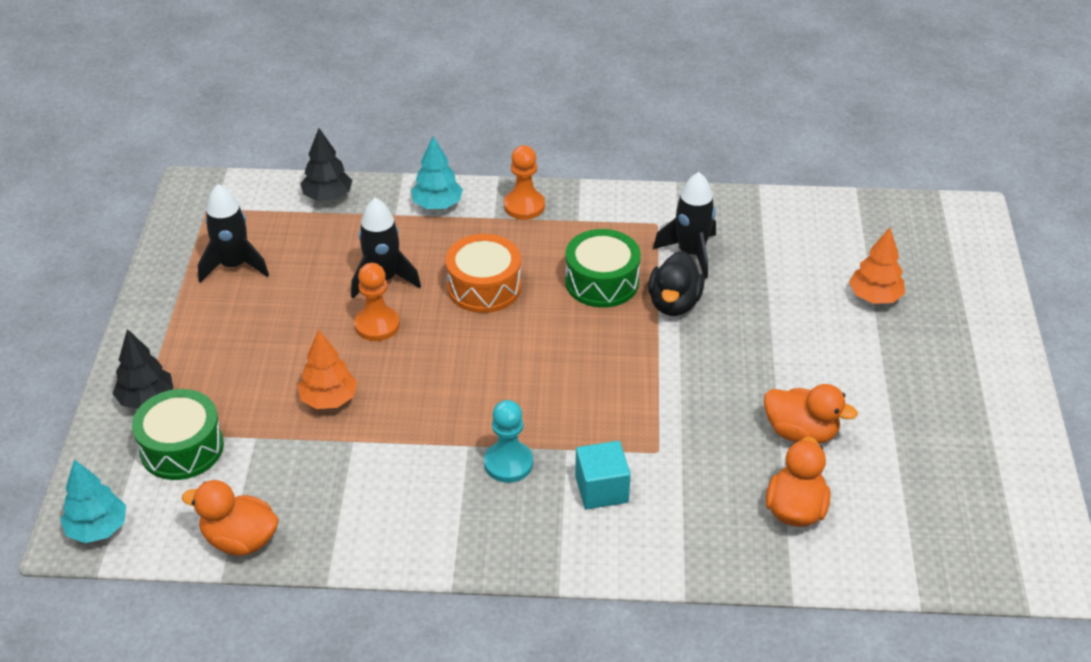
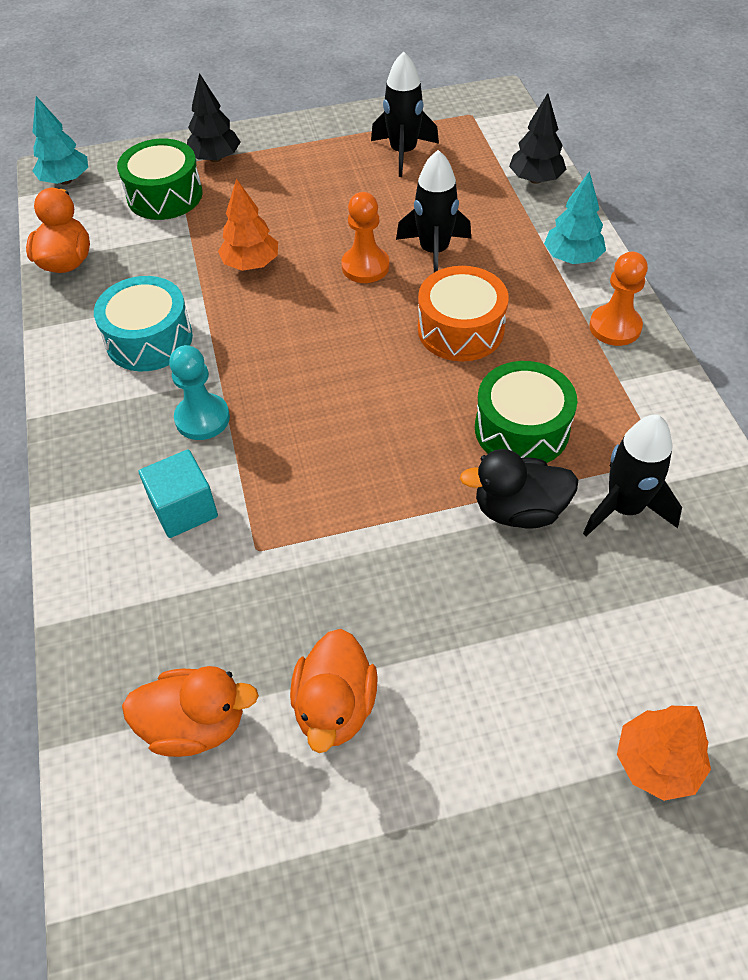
camera: 75 degrees right, 10 degrees up
(392, 487) = (149, 339): none -> turquoise drum

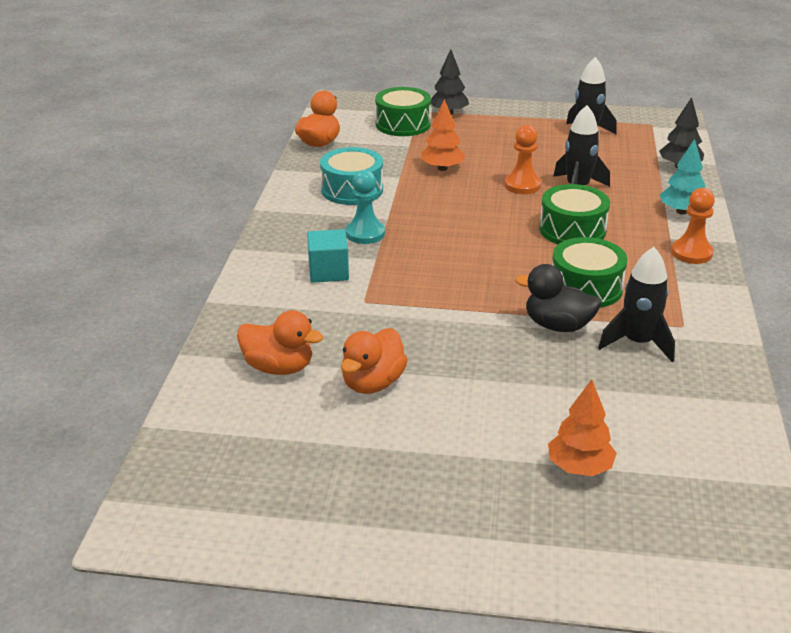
camera: 20 degrees right, 20 degrees down
(65, 180) = (341, 105): turquoise tree -> none
(460, 329) = (572, 230): orange drum -> green drum

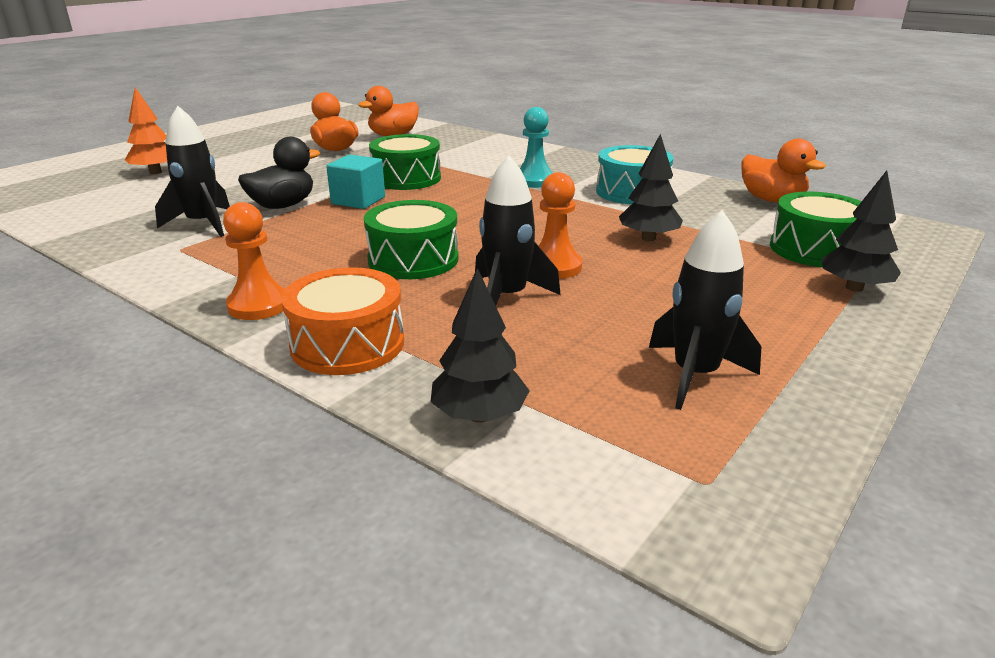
camera: 120 degrees right, 5 degrees down
(328, 272) = (488, 161): turquoise cube -> turquoise cube (358, 200)
(442, 168) = (648, 238): orange tree -> black tree
(586, 287) = (308, 231): green drum -> green drum (406, 178)
(681, 211) = (347, 344): turquoise tree -> orange drum

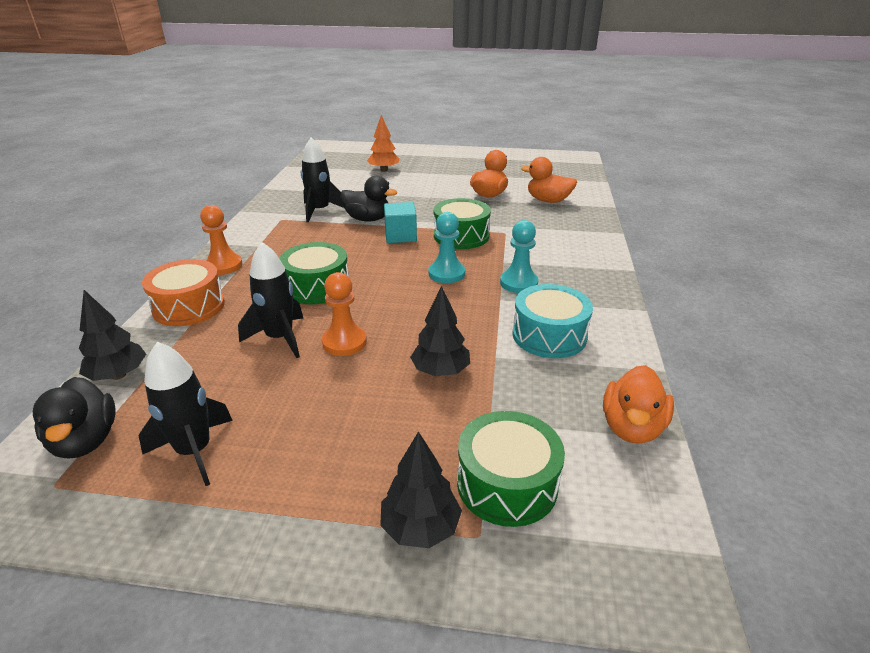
camera: 60 degrees right, 5 degrees up
(476, 200) = (446, 274): none -> turquoise pawn
(624, 452) = (85, 441): none -> black duck

